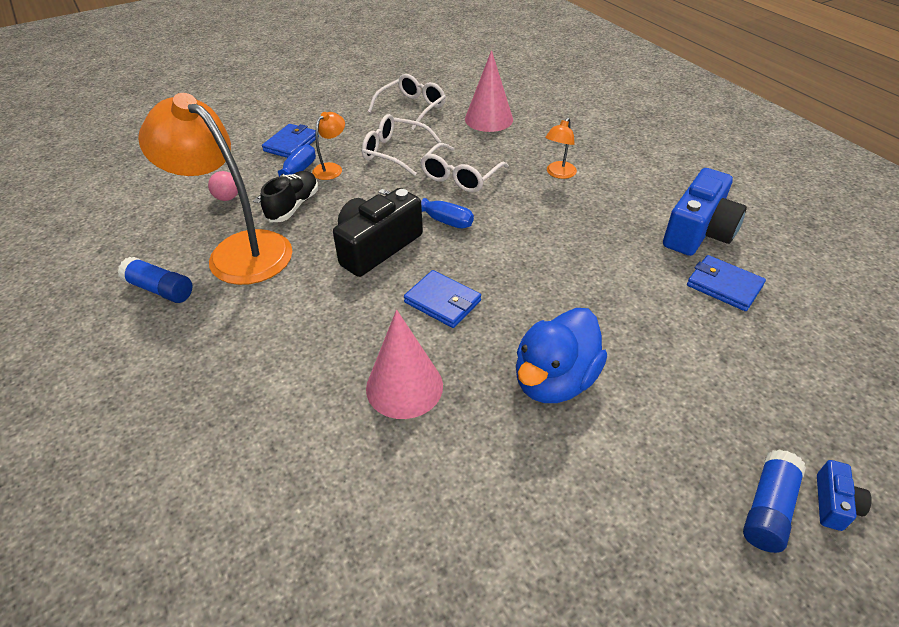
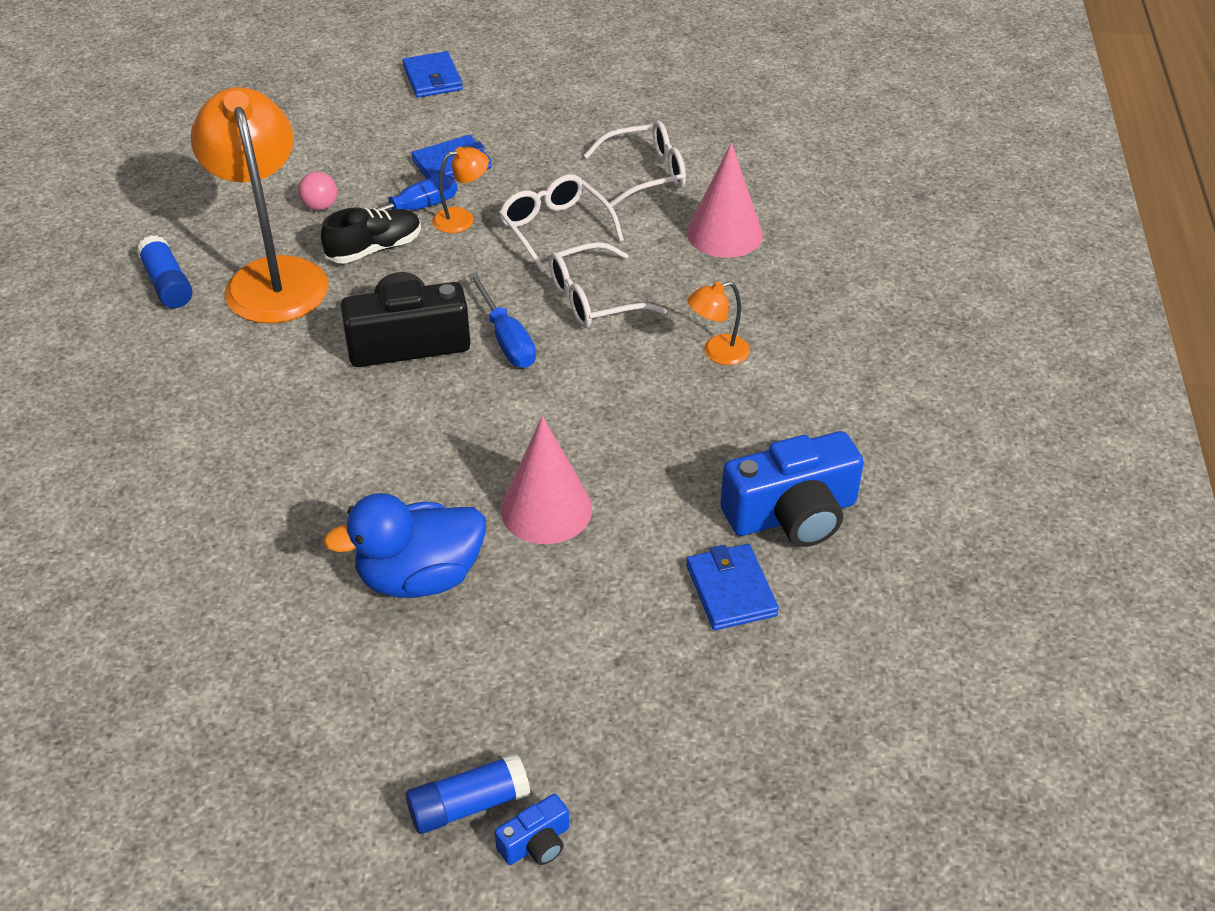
camera: 35 degrees right, 0 degrees up
(404, 386) = (279, 501): pink cone -> pink cone (546, 509)
(442, 301) = (406, 438): blue wallet -> blue wallet (432, 78)

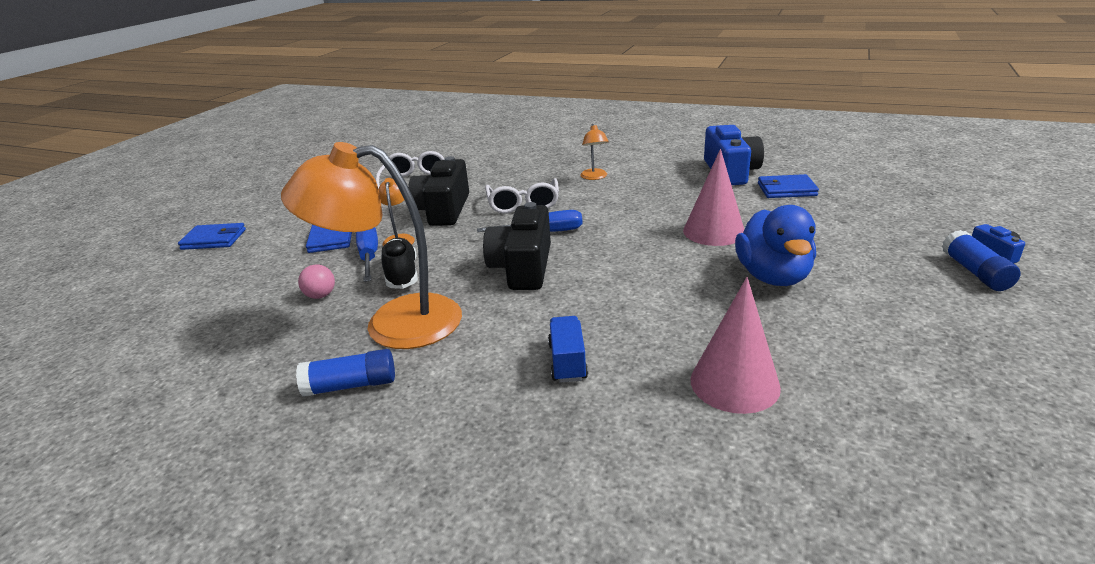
camera: 70 degrees left, 15 degrees down
(214, 419) = (567, 362): none -> blue truck
(555, 230) = (443, 210): white glasses -> black camera
(724, 233) = (492, 167): pink cone -> pink cone (734, 383)

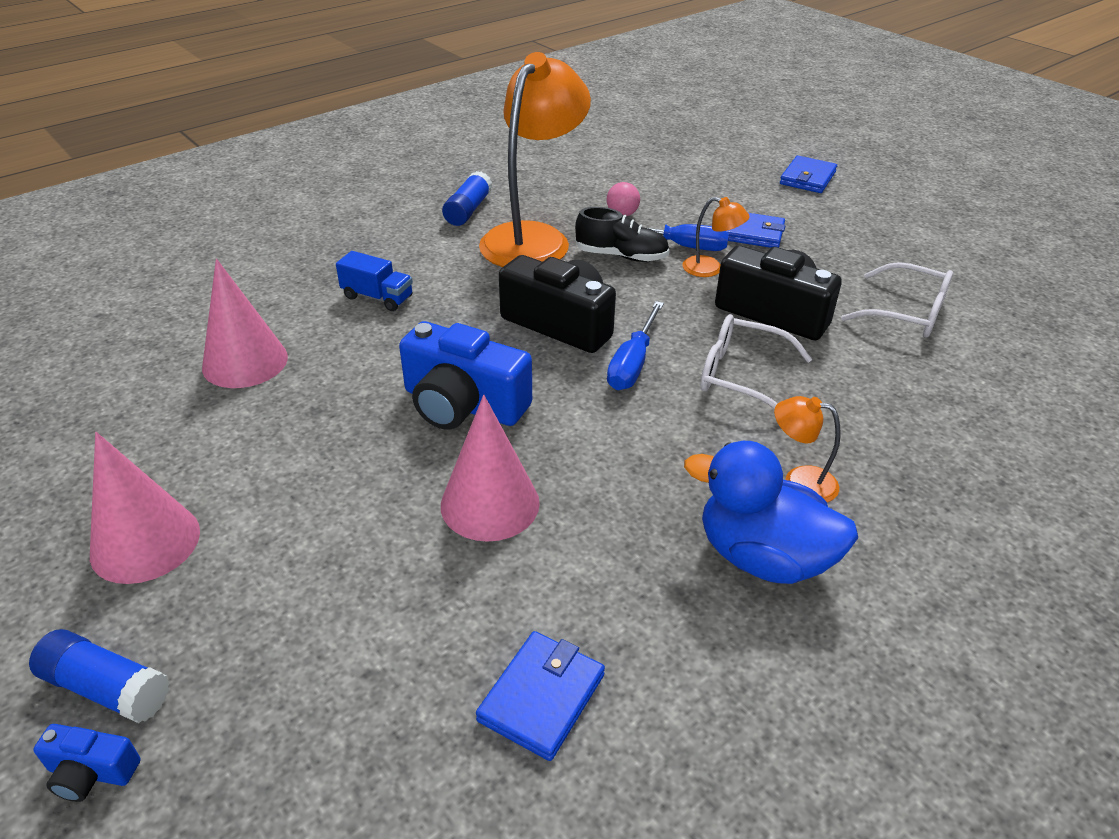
camera: 115 degrees right, 10 degrees up
(730, 172) = (692, 675): blue camera -> blue camera (463, 404)
(773, 277) = (337, 484): blue duck -> blue duck (762, 557)
(916, 314) = (145, 542): none -> pink cone

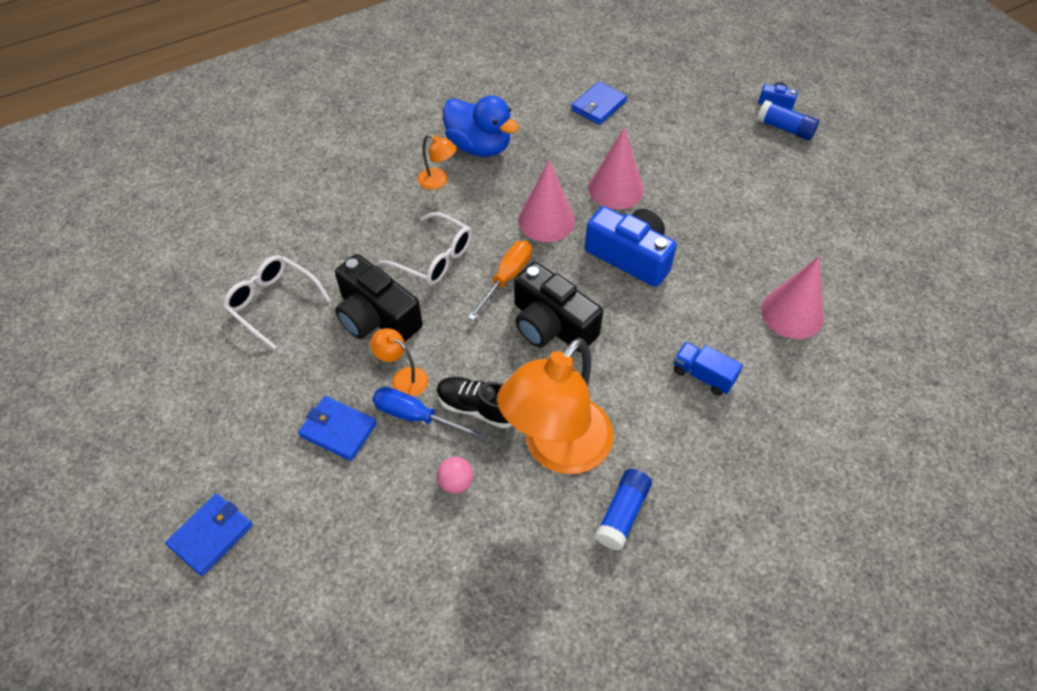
camera: 170 degrees left, 15 degrees up
(145, 542) = (799, 189): pink cone -> pink cone (546, 220)
(633, 363) = (506, 278): blue screwdriver -> orange screwdriver

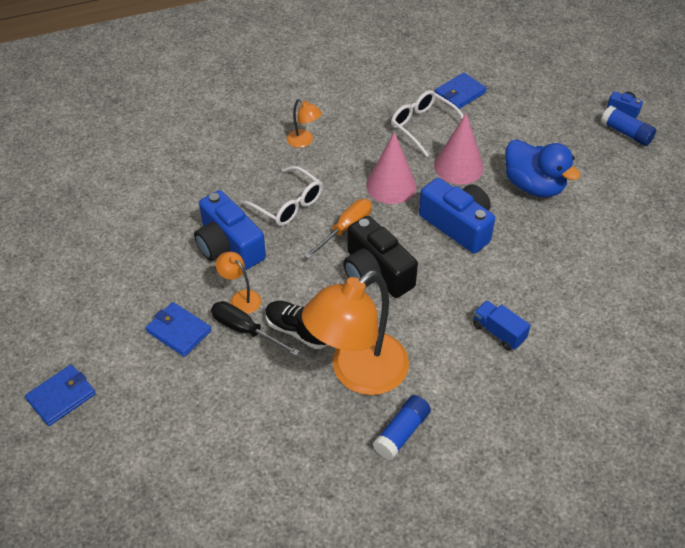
camera: 10 degrees right, 5 degrees down
(273, 303) = (145, 223): white glasses -> white glasses (423, 126)
(376, 317) = (229, 246): black camera -> blue camera
(416, 417) = (245, 330): blue screwdriver -> black screwdriver
(456, 482) = (267, 386): pink ball -> none
(479, 146) = (346, 116): blue duck -> blue duck (534, 186)
(792, 313) = (591, 292): pink cone -> none

